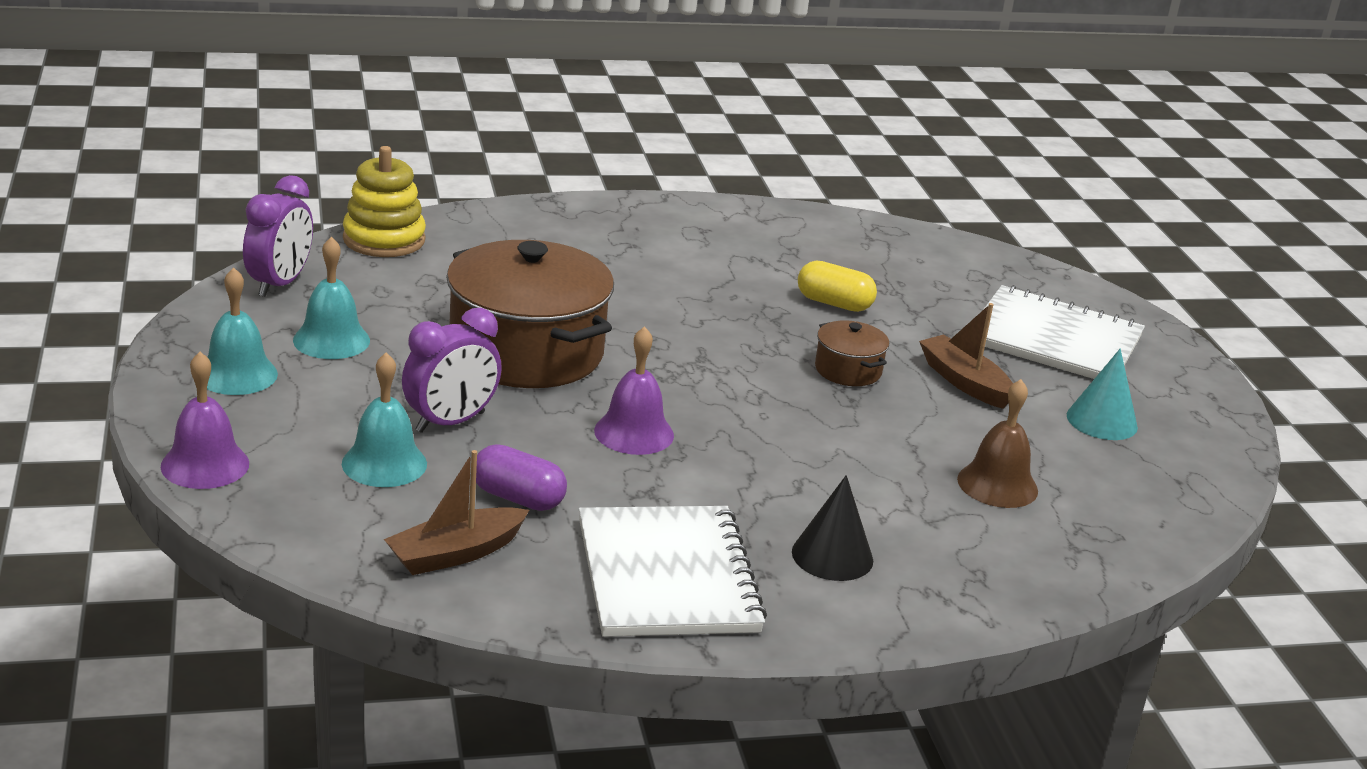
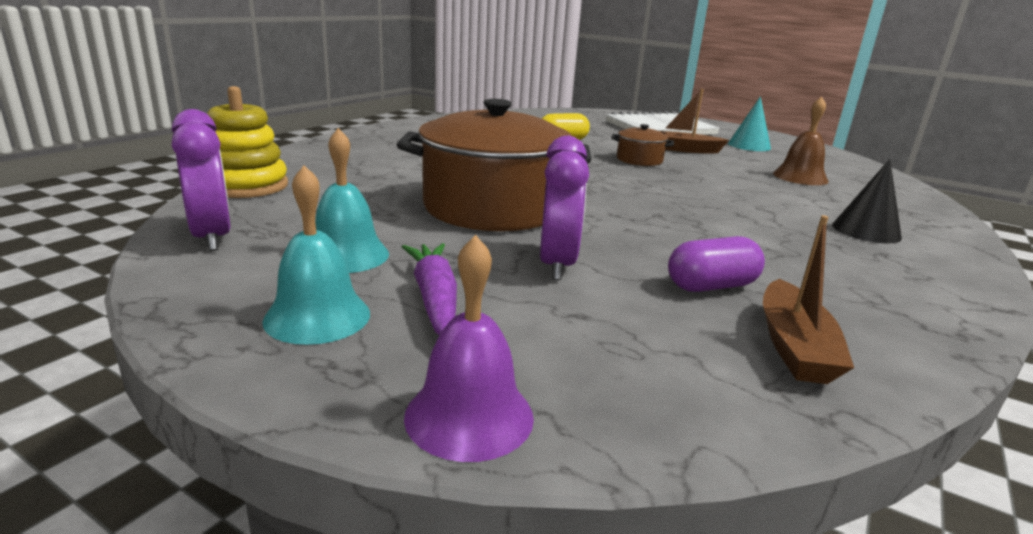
camera: 45 degrees left, 5 degrees down
(317, 400) = (434, 299): none -> purple carrot
(384, 463) = (592, 315): turquoise bell -> none
(634, 433) = (650, 221): purple bell -> none
(667, 576) = (875, 281): white notebook -> none

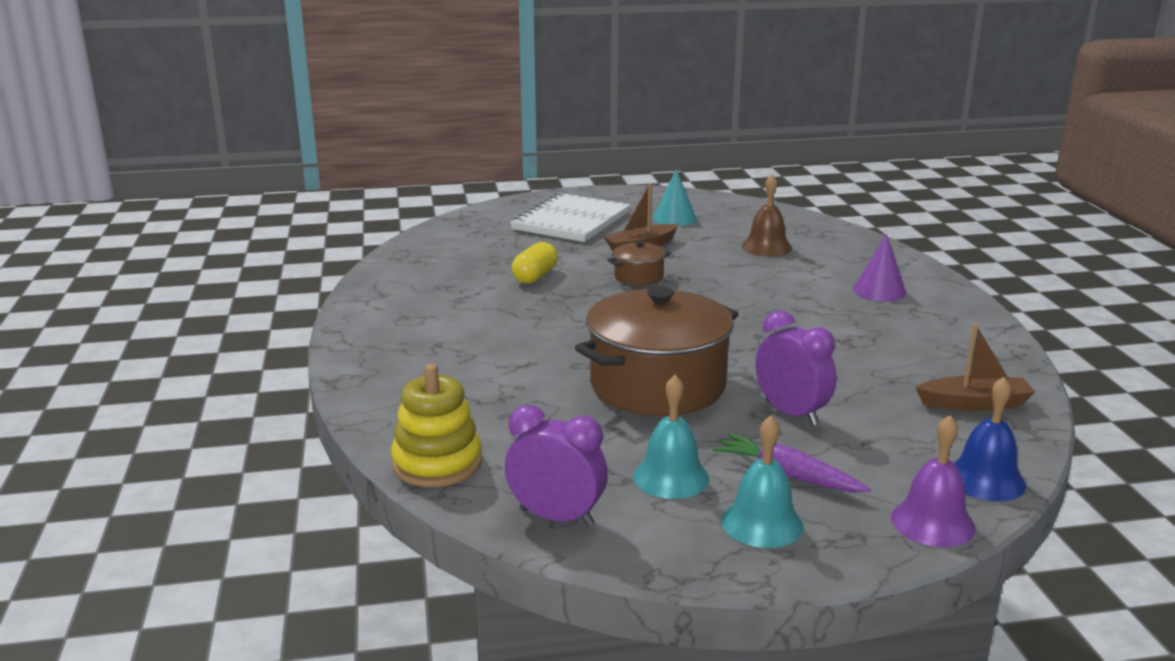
camera: 40 degrees left, 0 degrees up
(641, 417) = (985, 479): none -> blue bell
(711, 286) = (884, 384): purple capsule -> none
(794, 346) = (974, 404): brown boat -> brown boat turned 60 degrees counterclockwise
(866, 231) = (879, 291): black cone -> purple cone

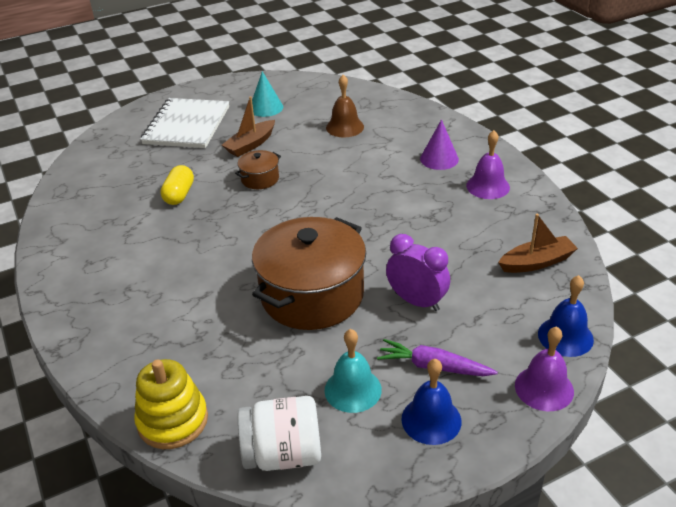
camera: 15 degrees left, 15 degrees up
(556, 517) = (283, 454): purple clock -> white jar
(762, 523) = (431, 420): turquoise bell -> blue bell
(935, 324) = (488, 186): none -> purple bell

